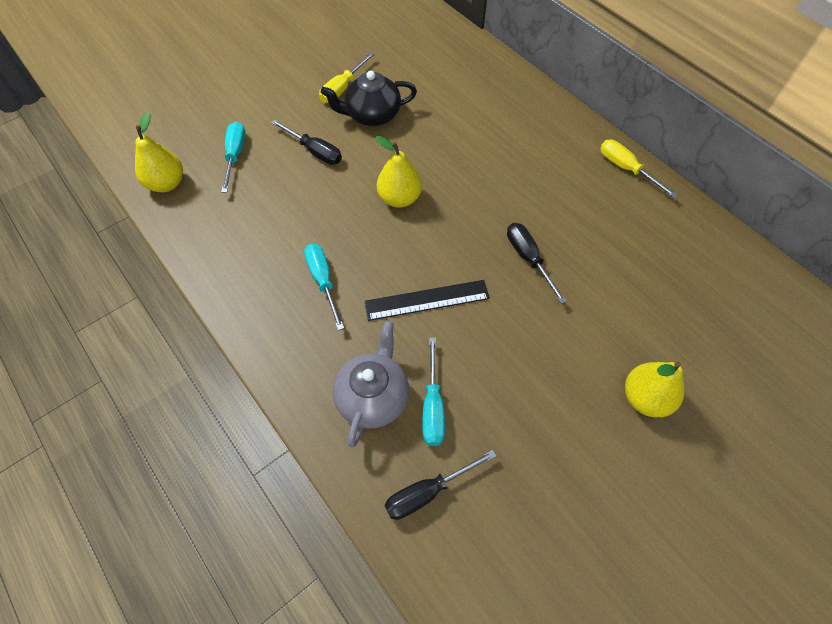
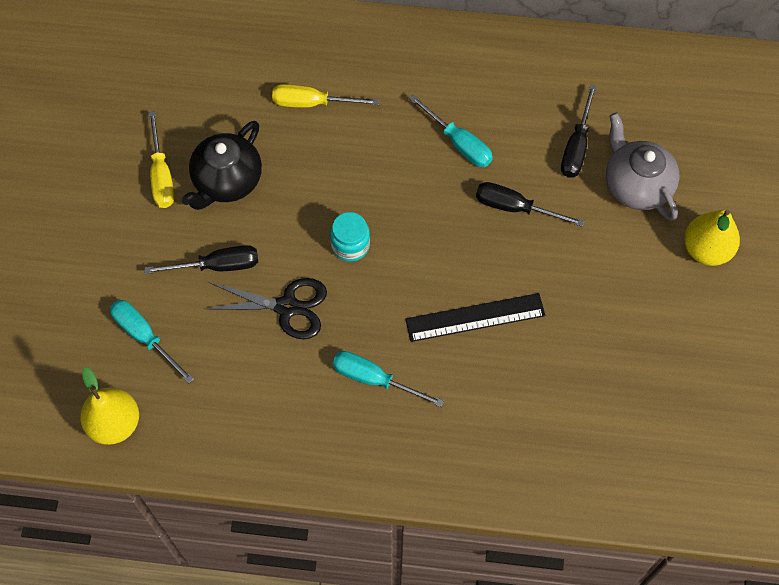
camera: 45 degrees left, 5 degrees up
(324, 201) = (287, 307): none -> black scissors
(373, 397) = (521, 432): grey teapot -> grey teapot (636, 185)
(399, 198) = (350, 245): yellow pear -> turquoise jar
(427, 300) = (475, 317): black ruler -> black ruler turned 45 degrees clockwise
(428, 492) = (634, 461): black screwdriver -> black screwdriver (576, 146)
(433, 406) = (571, 397): turquoise screwdriver -> turquoise screwdriver (458, 143)
(626, 169) = (508, 50): yellow screwdriver -> yellow screwdriver (312, 103)

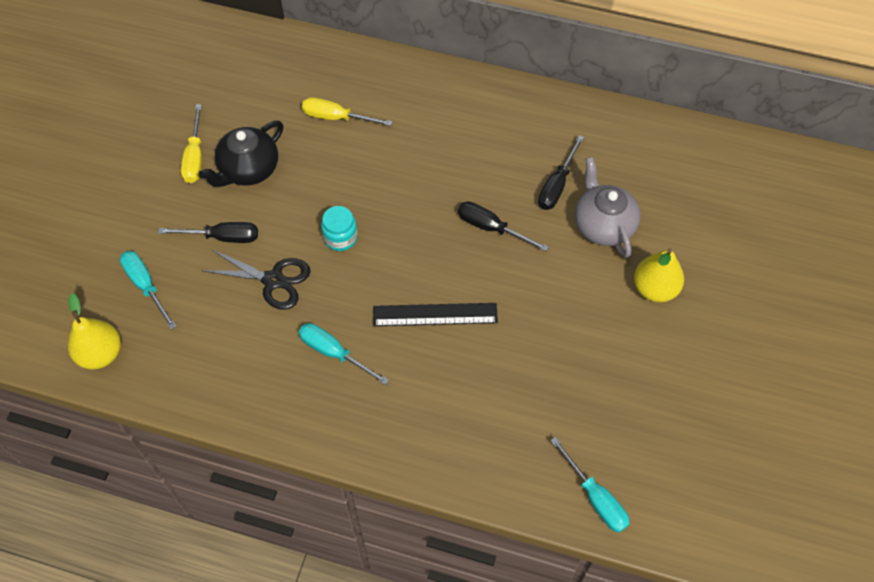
camera: 10 degrees right, 5 degrees down
(458, 143) = (454, 167): turquoise screwdriver -> turquoise screwdriver (595, 497)

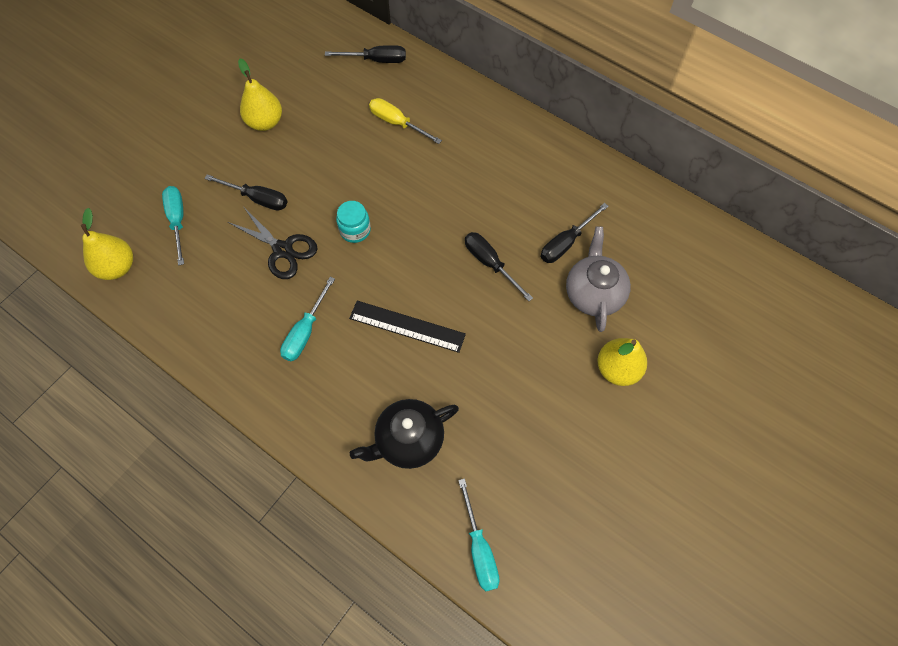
camera: 20 degrees right, 5 degrees up
(195, 157) = (265, 122): yellow screwdriver -> yellow pear
(248, 170) = (304, 147): black teapot -> black teapot (408, 440)
(286, 60) = (376, 60): none -> black screwdriver
(334, 353) = (305, 331): turquoise screwdriver -> turquoise screwdriver turned 120 degrees counterclockwise

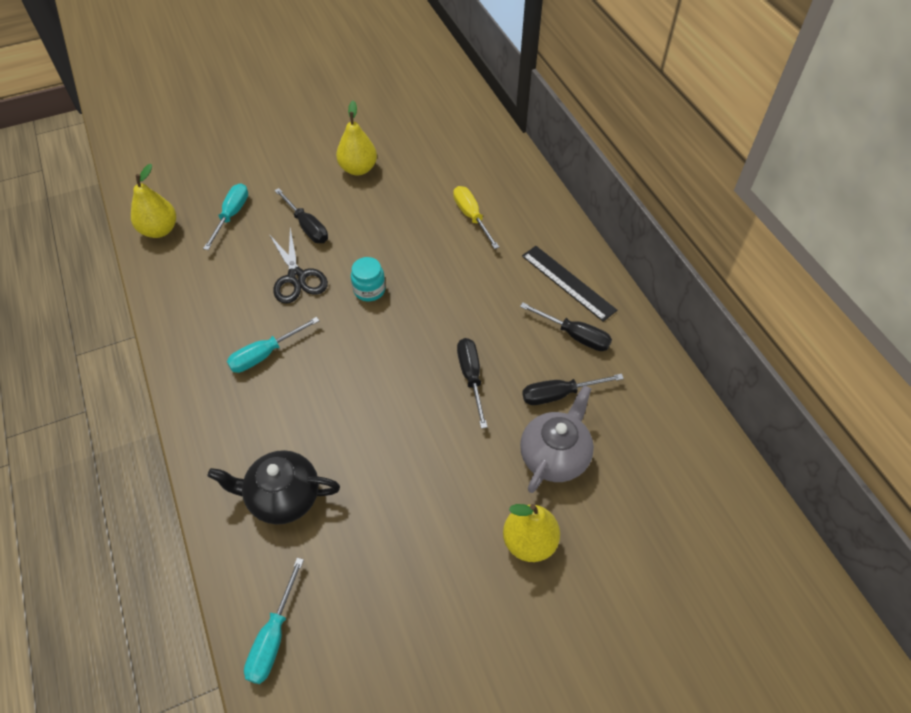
camera: 30 degrees right, 10 degrees down
(376, 60) = (490, 157): black screwdriver -> black screwdriver (574, 335)
(407, 326) = (355, 394): black ruler -> black ruler (568, 282)

